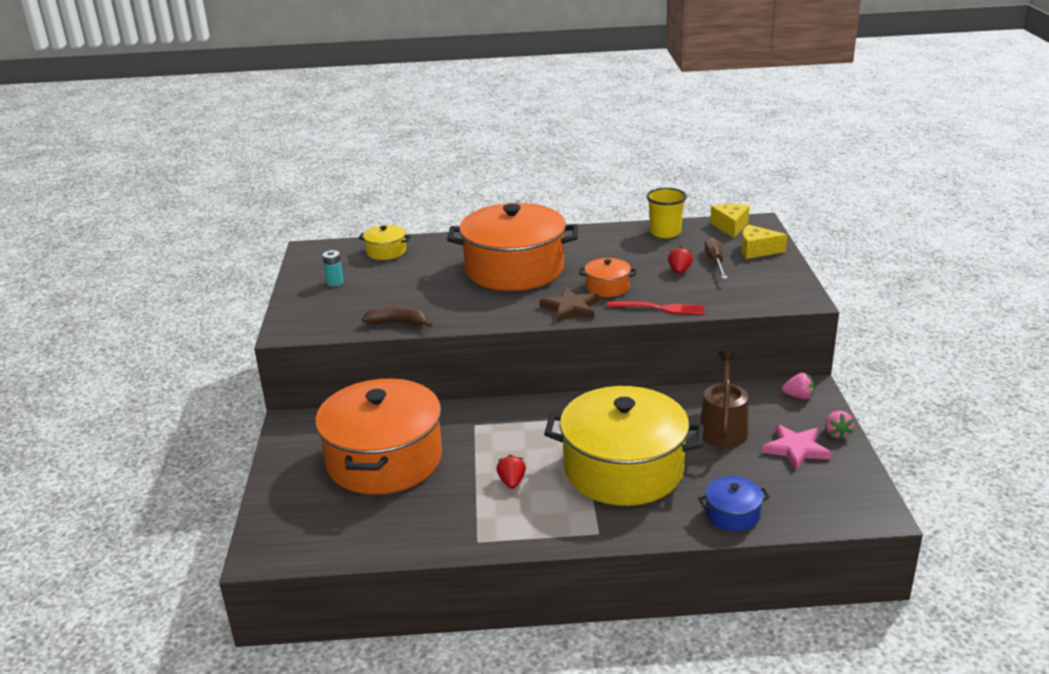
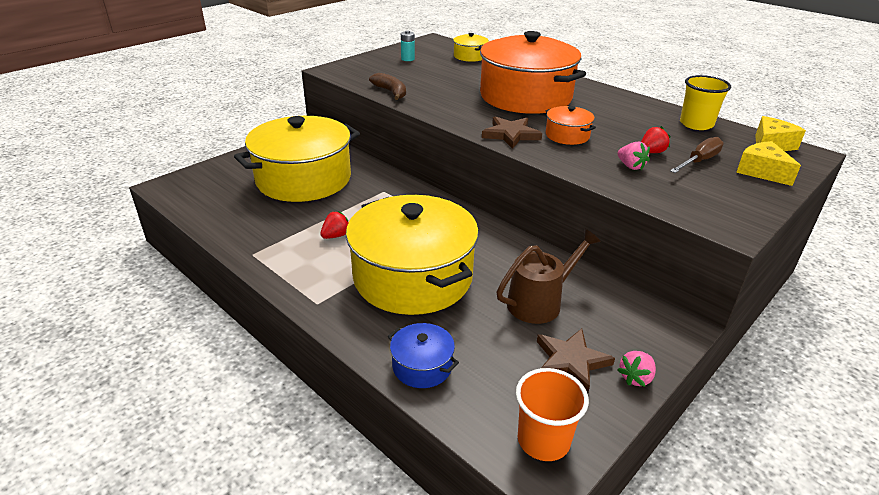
camera: 45 degrees right, 5 degrees up
(384, 459) = (304, 179): orange pot -> yellow pot
(659, 308) = (577, 167): red fork -> none
(796, 449) = (571, 361): pink star -> brown star
(798, 396) = (655, 324): pink strawberry -> pink strawberry (630, 166)
(851, 499) = (543, 440): none -> orange cup

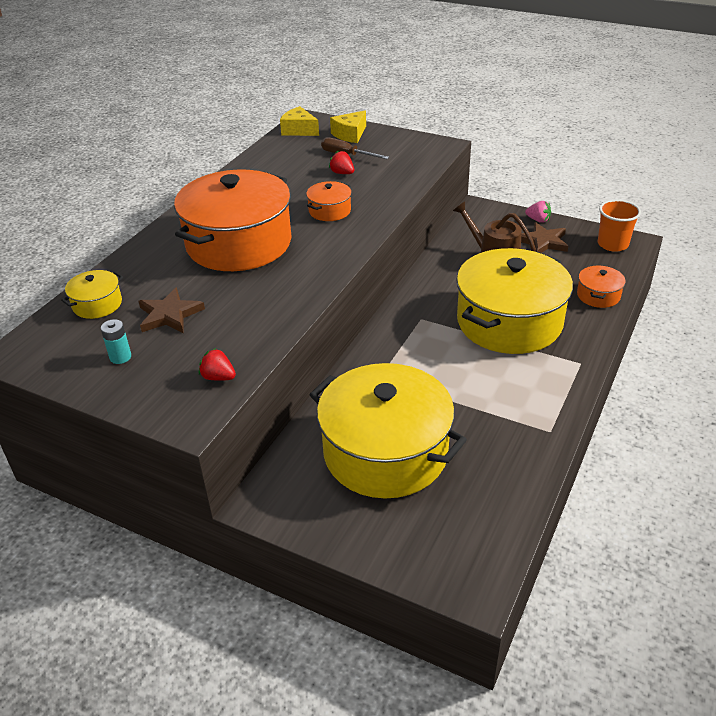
camera: 105 degrees left, 5 degrees up
(336, 236) = (482, 384): red strawberry -> red strawberry (218, 377)
(391, 92) = (262, 338): brown banana -> none
(422, 366) = (598, 295): blue pot -> orange pot
(511, 135) = (344, 238): brown star -> brown star (169, 315)
(630, 166) = (374, 180): pink strawberry -> none
(696, 124) = (270, 157): yellow cup -> none

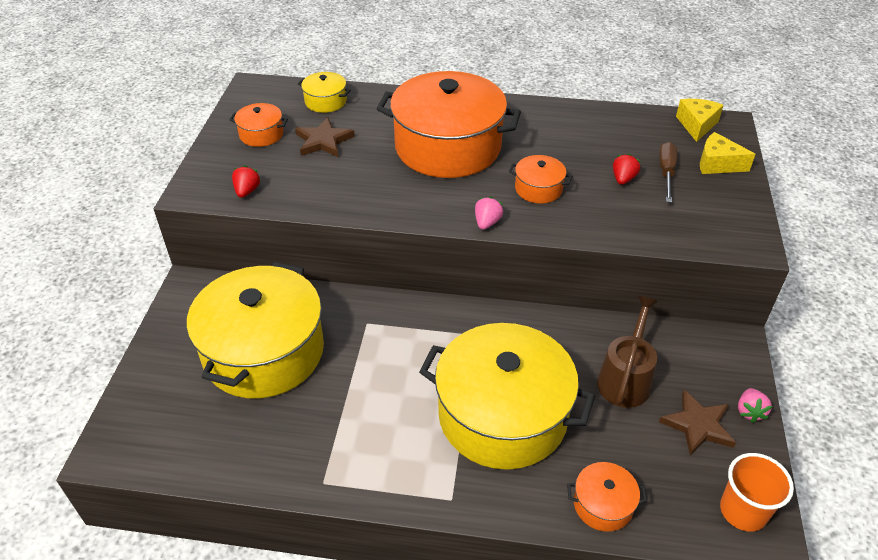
camera: 70 degrees right, 5 degrees up
(120, 357) = (261, 134): turquoise battery -> orange pot
(357, 242) = (487, 223): none -> pink strawberry

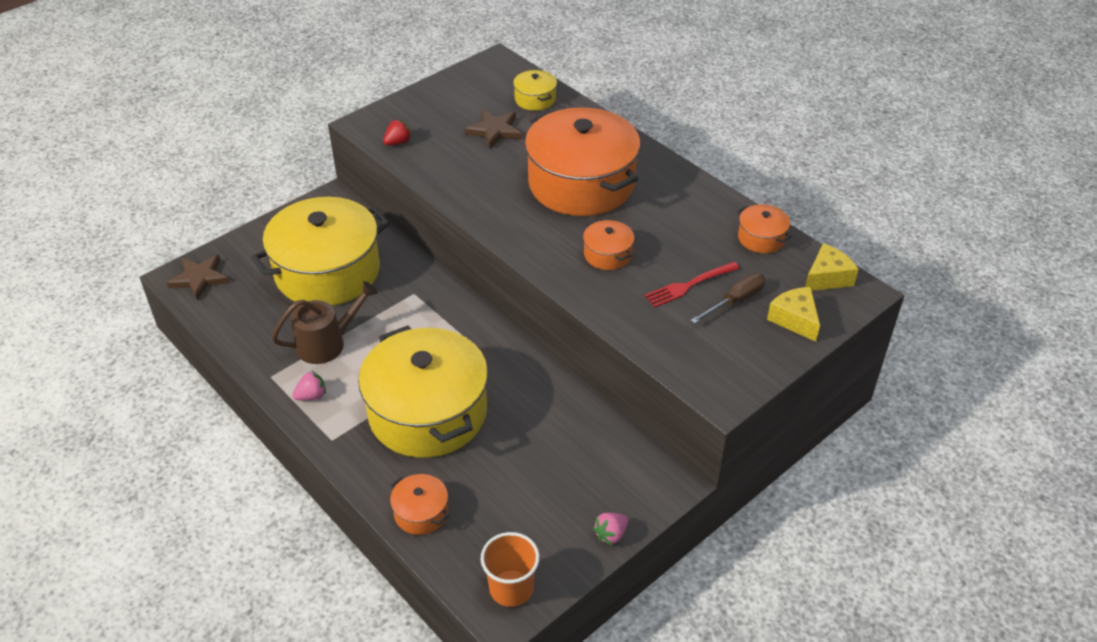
camera: 40 degrees right, 0 degrees up
(261, 134) = (457, 103): orange pot -> orange pot (761, 238)
(487, 223) = (533, 257): pink strawberry -> pink strawberry (311, 396)
(623, 179) = (689, 285): red strawberry -> red fork
(625, 379) = (546, 448): brown watering can -> brown watering can (326, 343)
(698, 425) = (557, 515): brown star -> brown star (199, 279)

